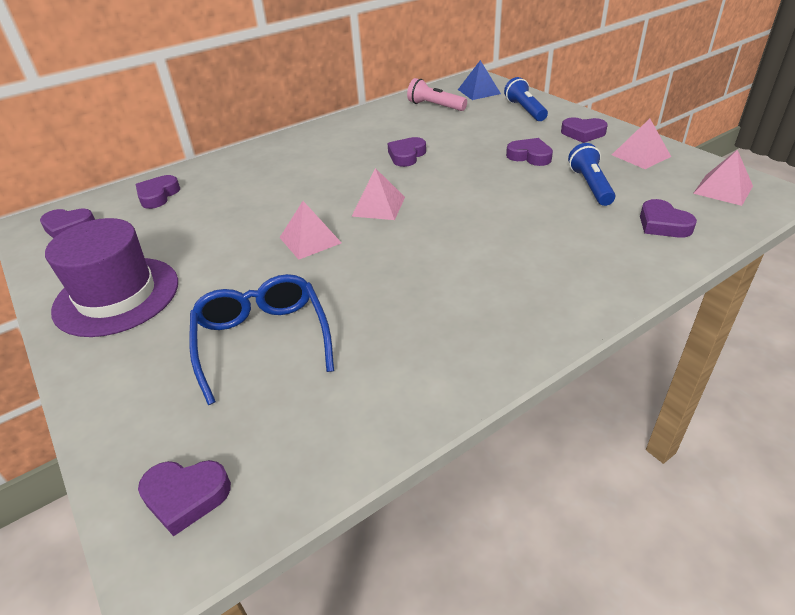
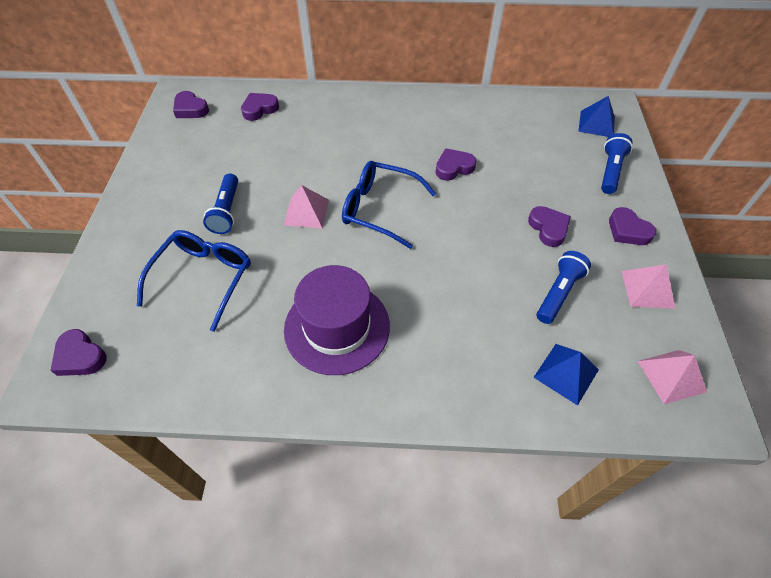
camera: 35 degrees right, 15 degrees up
(117, 296) = (167, 187): purple hat -> purple hat (337, 327)
(220, 279) = (226, 211): none -> blue flashlight
(378, 206) = (379, 209): pink pyramid -> blue glasses
(435, 106) = (538, 122): pink flashlight -> none
(663, 224) = (566, 373): purple heart -> blue pyramid

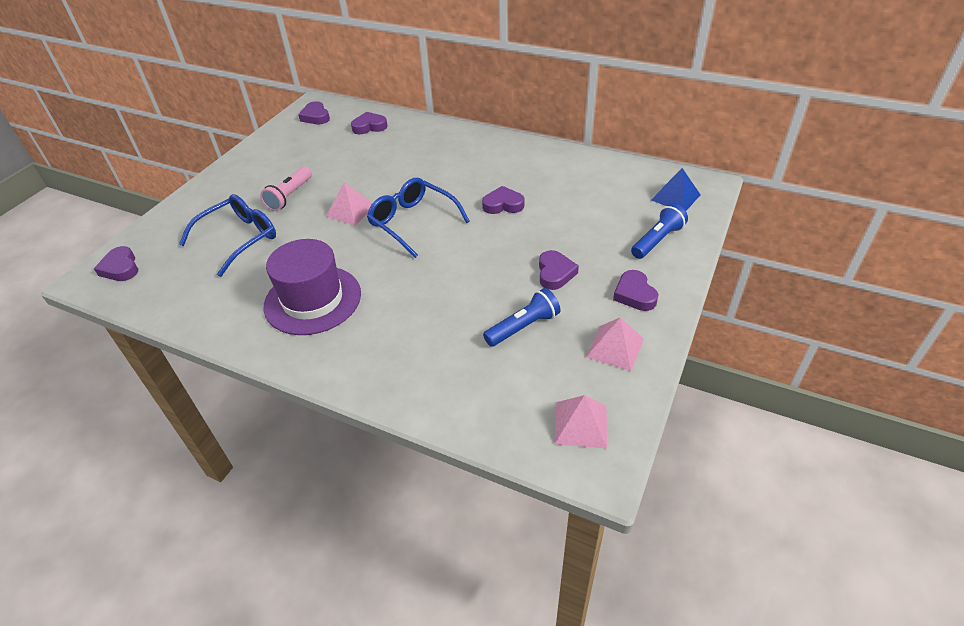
camera: 25 degrees right, 10 degrees down
(226, 211) = (289, 196): blue flashlight -> pink flashlight
(566, 373) = (480, 391): blue pyramid -> none

